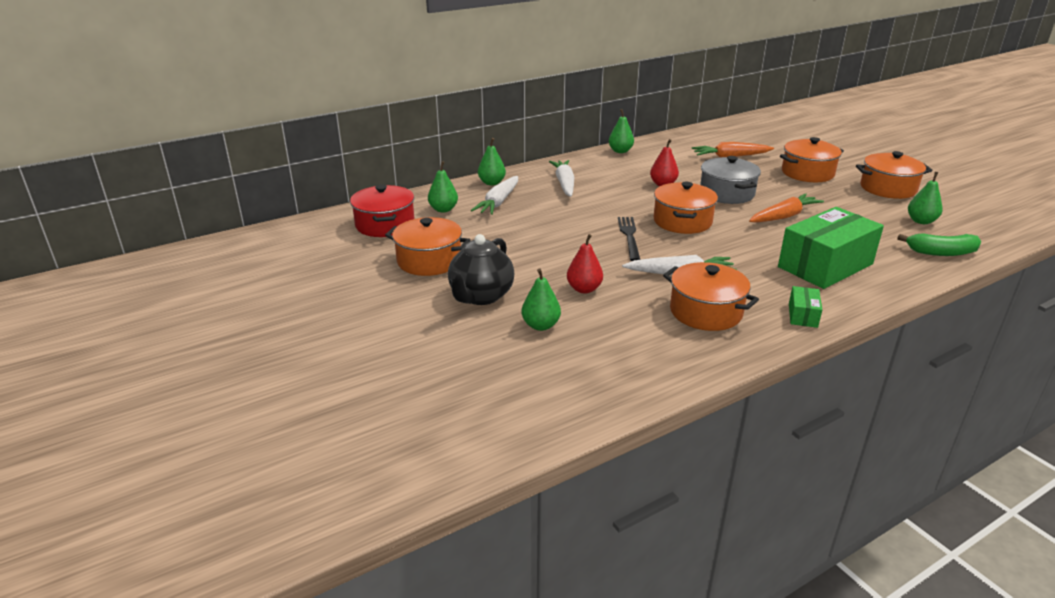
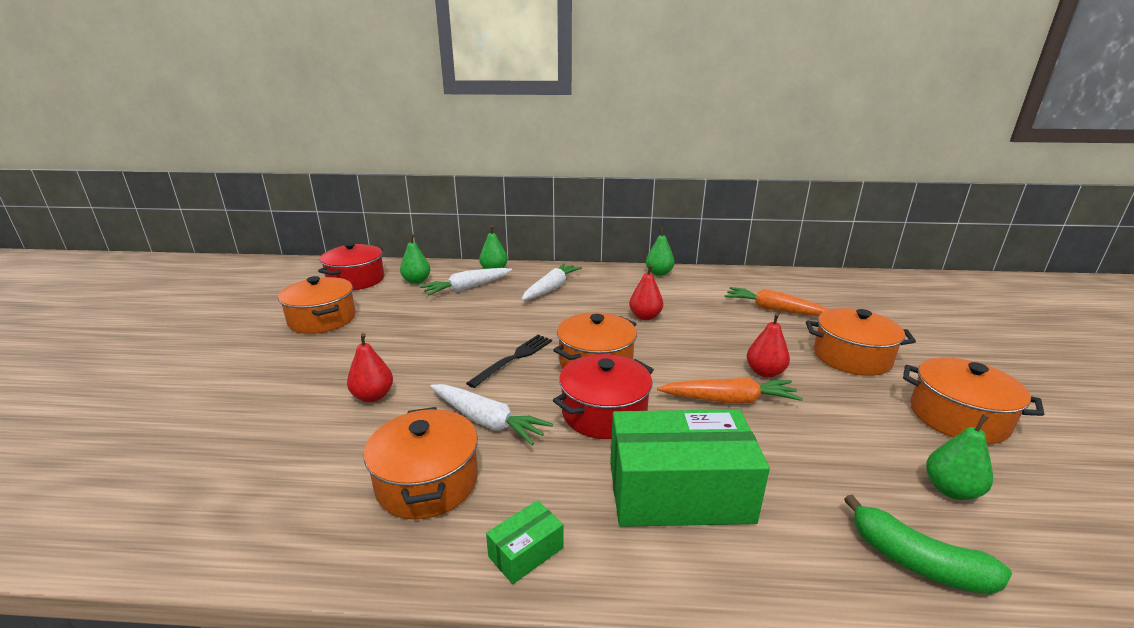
camera: 35 degrees right, 5 degrees down
(481, 296) = (290, 366): black teapot -> none
(540, 325) = (269, 417): green pear -> none
(726, 193) = (701, 348): grey pot -> none
(734, 246) = (604, 413): none -> red pot
(779, 196) = (764, 372): none -> red pear

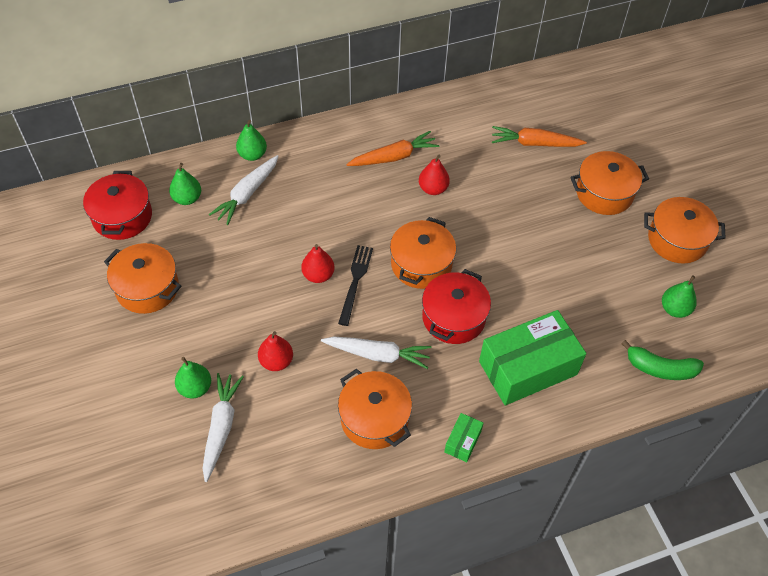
camera: 25 degrees left, 30 degrees up
(551, 288) = (328, 170): white carrot -> white carrot (221, 427)
(659, 273) = (416, 111): green pear -> green pear (195, 388)
(729, 400) = (532, 274): orange carrot -> orange carrot (393, 157)
(764, 372) = (548, 233): red pear -> red pear (318, 275)

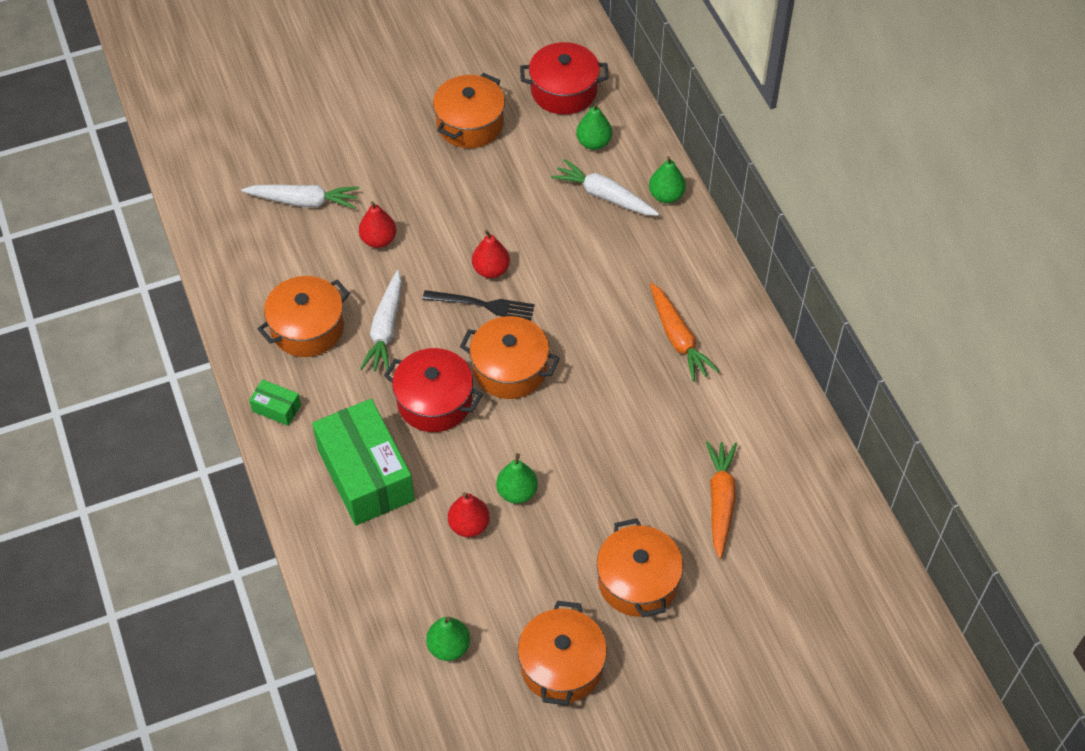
camera: 90 degrees right, 0 degrees up
(195, 388) = (349, 176): green pear -> green pear (517, 492)
(433, 189) = (628, 381): red pear -> red pear (469, 525)
(660, 368) = (362, 619): green banana -> none

